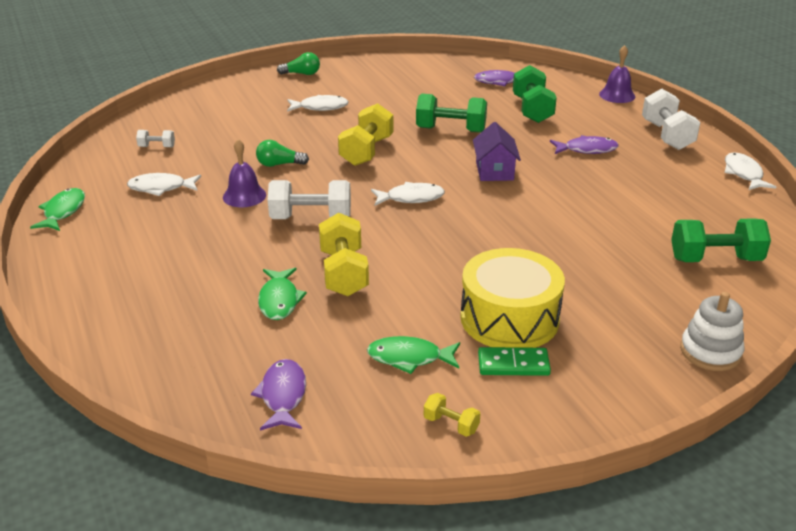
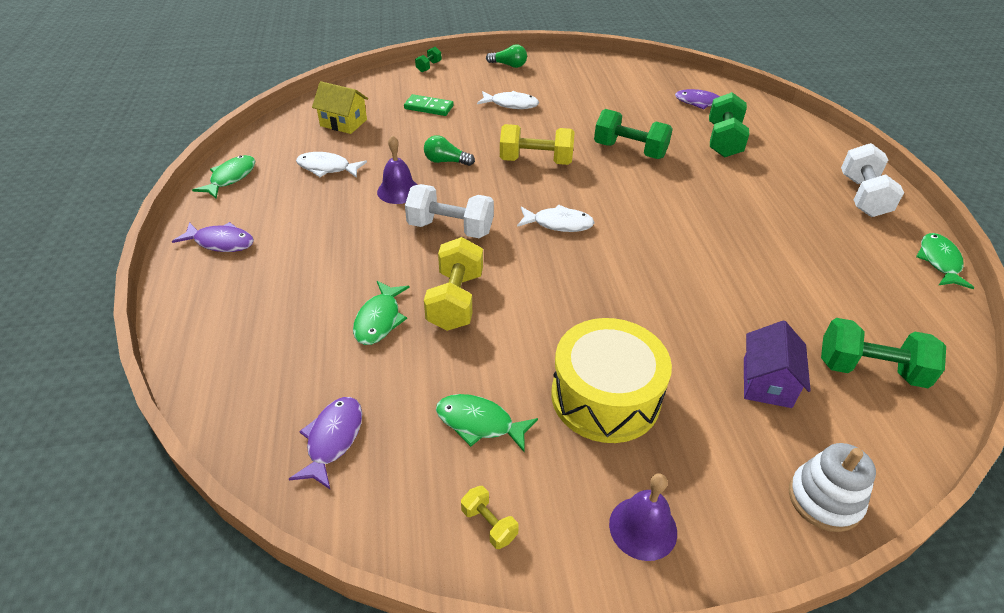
camera: 15 degrees right, 10 degrees up
(157, 147) = (343, 123): white dumbbell -> yellow house
(220, 86) = (429, 67): none -> green dumbbell
(366, 151) = (536, 161): yellow dumbbell -> yellow dumbbell turned 60 degrees clockwise
(494, 171) = (657, 207): purple house -> purple house (767, 382)
(513, 364) = (587, 460): green domino -> green domino (428, 107)
(587, 150) = (766, 199): purple fish -> purple fish (221, 242)
(617, 95) = (822, 138): purple bell -> purple bell (643, 528)
(743, 174) = (939, 261): white fish -> green fish

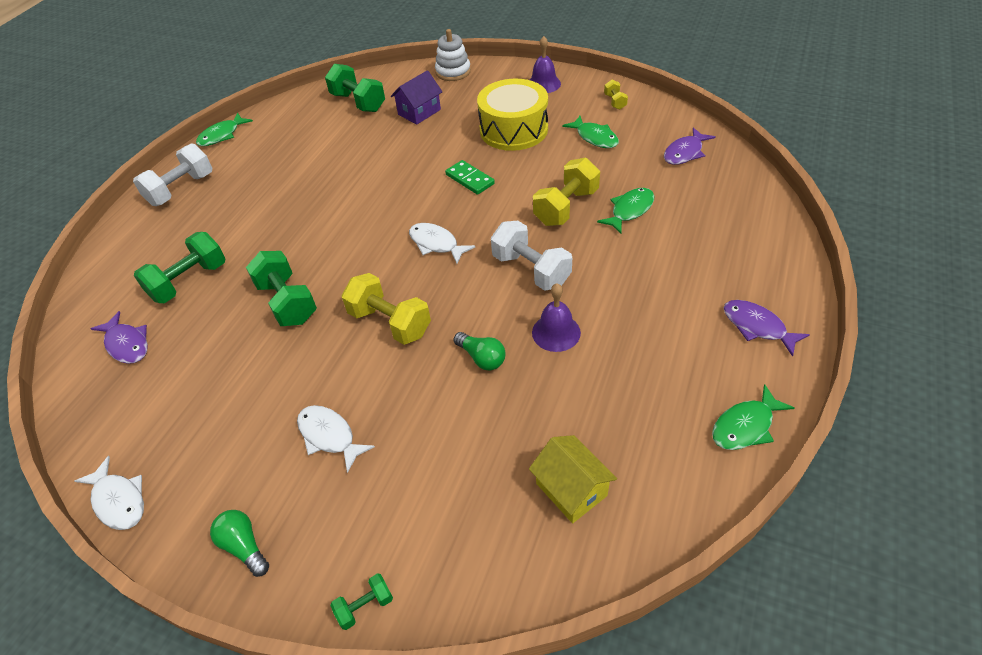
camera: 145 degrees left, 5 degrees up
(327, 168) = (622, 399): white fish -> white fish (119, 500)
(428, 107) = (438, 477): green domino -> green domino (470, 179)

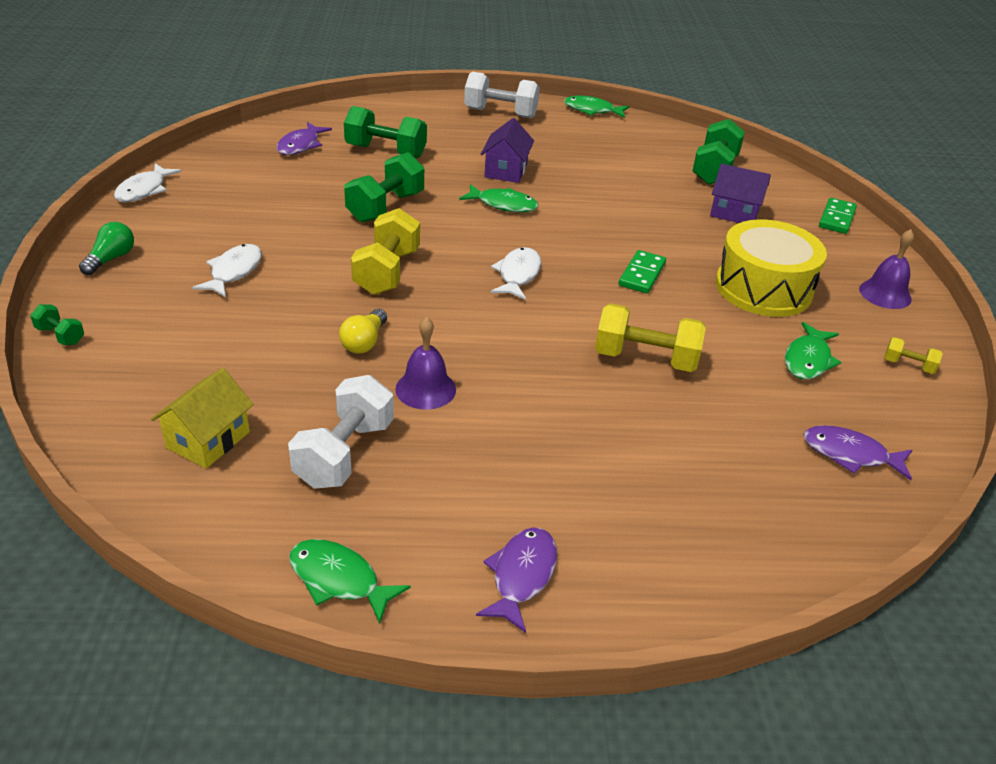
camera: 60 degrees right, 10 degrees down
(280, 211) = (506, 170): none -> purple house
(453, 72) = (837, 218): white stacking toy -> green domino
(482, 358) = (364, 342): green light bulb -> yellow light bulb
(531, 270) = (516, 351): white dumbbell -> white dumbbell (344, 453)
(615, 102) = (908, 365): yellow dumbbell -> yellow dumbbell turned 60 degrees clockwise
(630, 210) = (679, 416): green fish -> green fish (503, 205)

